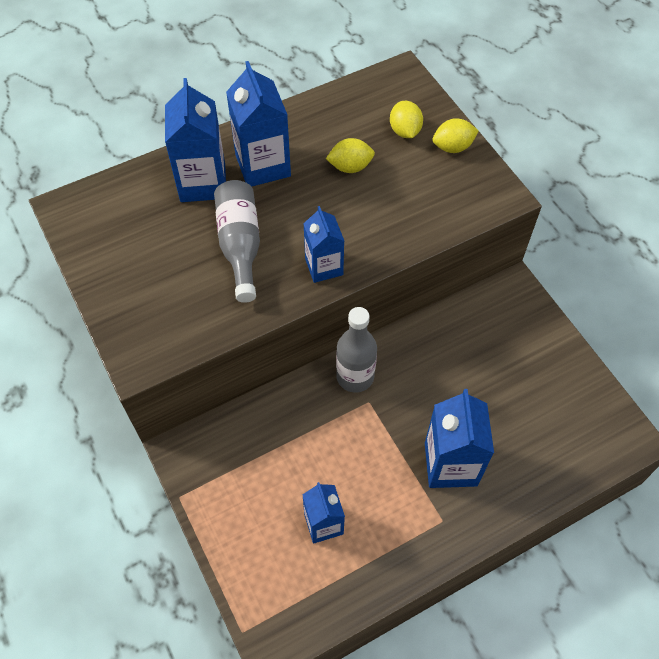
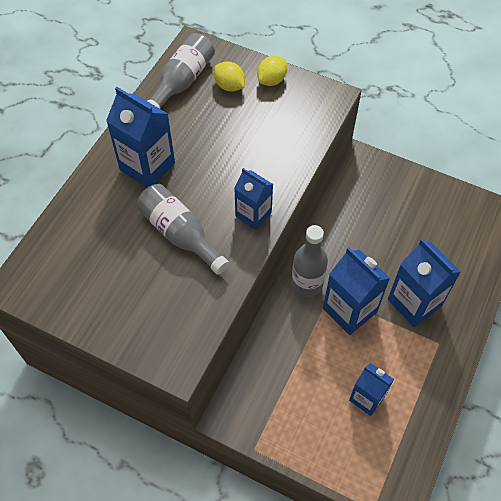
camera: 35 degrees left, 0 degrees up
(203, 183) = (112, 204): blue carton -> blue carton (349, 310)
(350, 167) = (212, 132): yellow lemon -> none
(362, 103) = (182, 82): none -> grey bottle

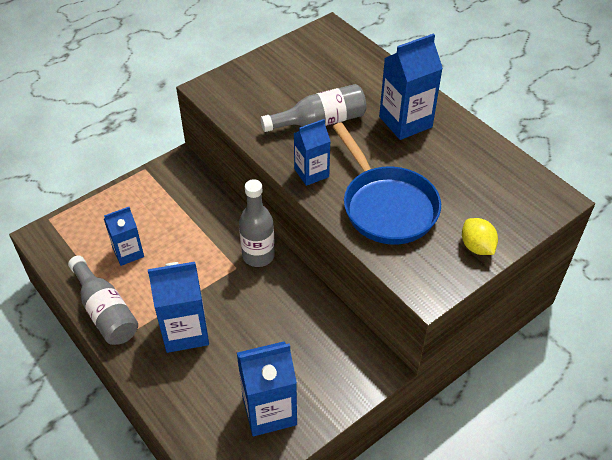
camera: 115 degrees right, 10 degrees down
(182, 82) = (504, 175): grey bottle -> grey bottle (105, 311)
(229, 86) = (482, 209): yellow lemon -> none
(262, 147) = (386, 206): none -> blue pan
(349, 310) = (212, 276): blue carton -> blue carton (269, 410)

